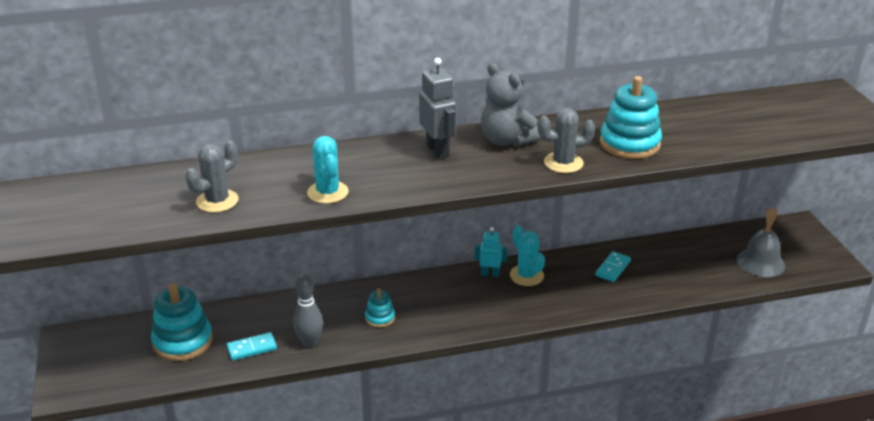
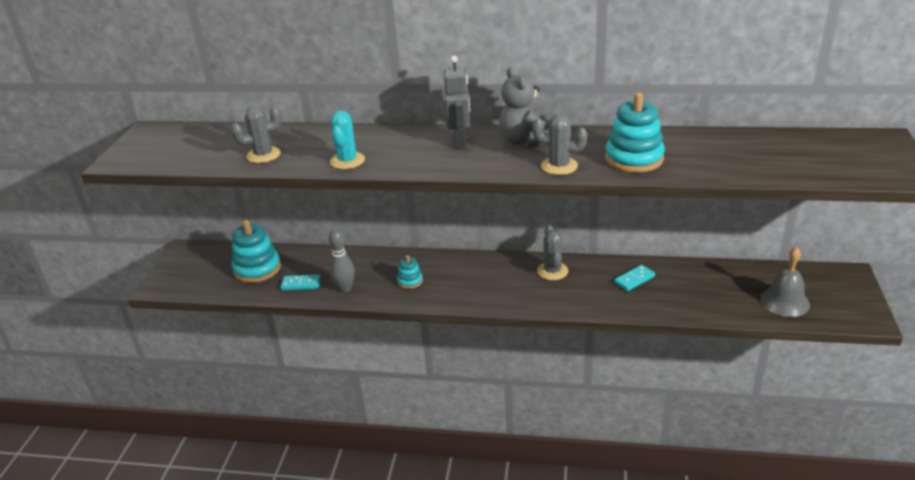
camera: 25 degrees right, 0 degrees up
(490, 274) = (522, 264): turquoise robot -> none
(526, 275) = (552, 271): turquoise cactus -> grey cactus

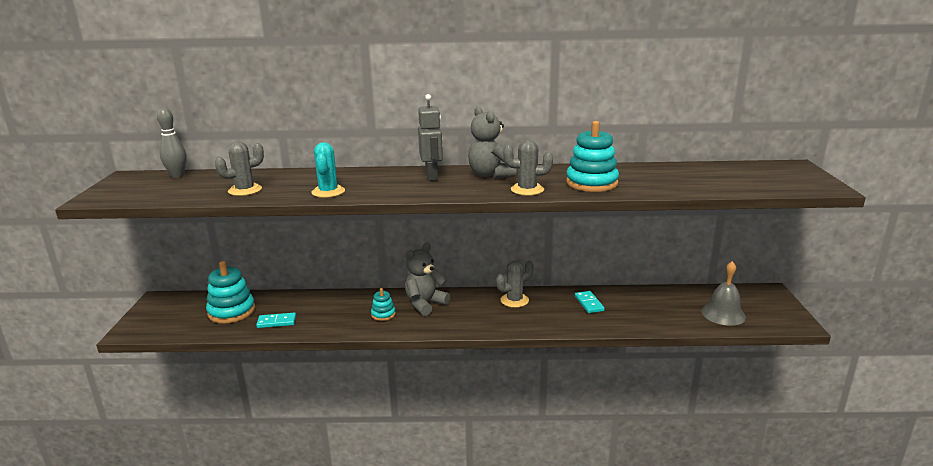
camera: 10 degrees left, 10 degrees down
(345, 289) = (321, 324): grey bowling pin -> grey bowling pin (177, 175)
(455, 270) = (425, 304): none -> grey teddy bear
(552, 271) = (514, 300): grey cactus -> grey cactus turned 75 degrees clockwise
(634, 279) = (589, 303): turquoise domino -> turquoise domino turned 60 degrees counterclockwise

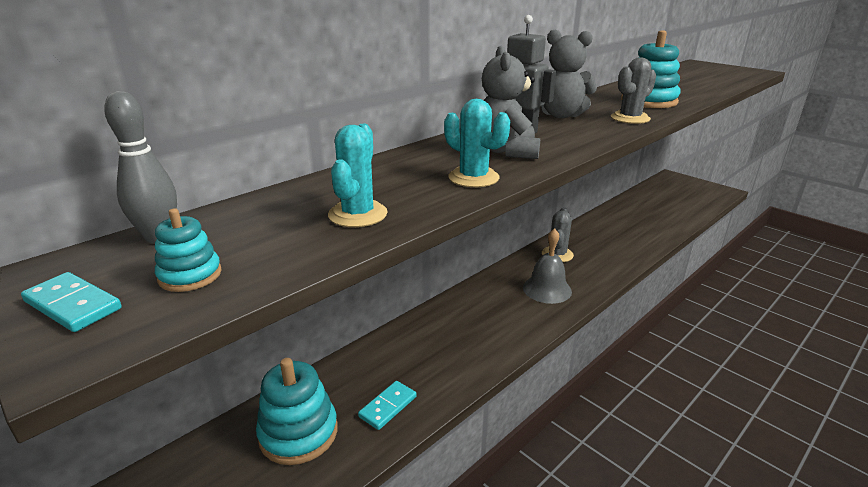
camera: 45 degrees left, 5 degrees up
(245, 190) = (357, 214): grey cactus -> turquoise cactus
(383, 314) = (483, 327): turquoise stacking toy -> turquoise stacking toy (190, 275)
(425, 304) = (498, 295): grey teddy bear -> grey teddy bear (506, 151)
(589, 303) = (607, 231): turquoise domino -> turquoise domino (72, 305)
(723, 314) = (684, 202): grey bell -> grey bell (547, 289)

